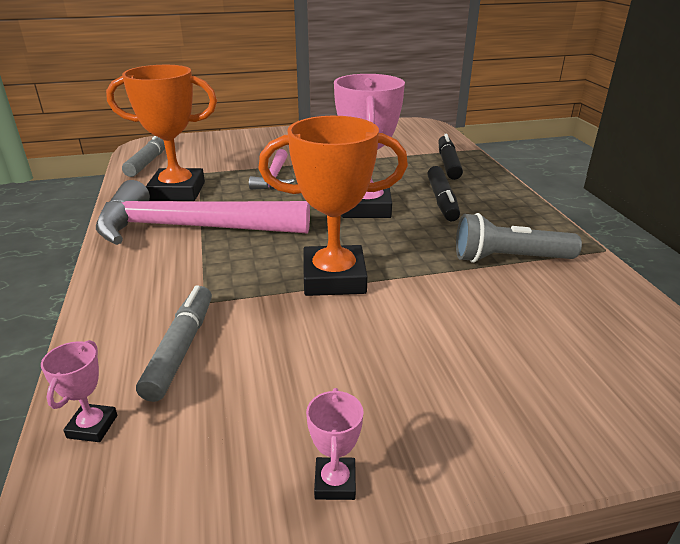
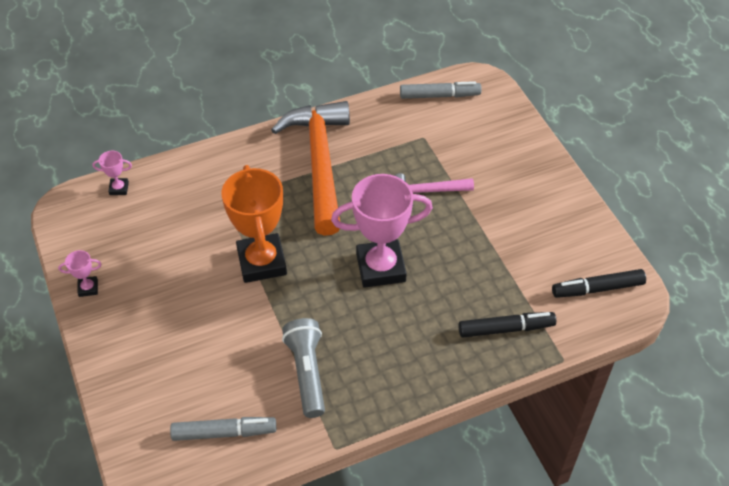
camera: 80 degrees right, 20 degrees up
(177, 191) = (381, 135): orange trophy -> none
(181, 348) = (178, 203): grey marker -> grey marker (224, 432)
(190, 228) = (319, 162): pink hammer -> orange hammer
(442, 201) = (408, 324): black marker -> black marker (597, 288)

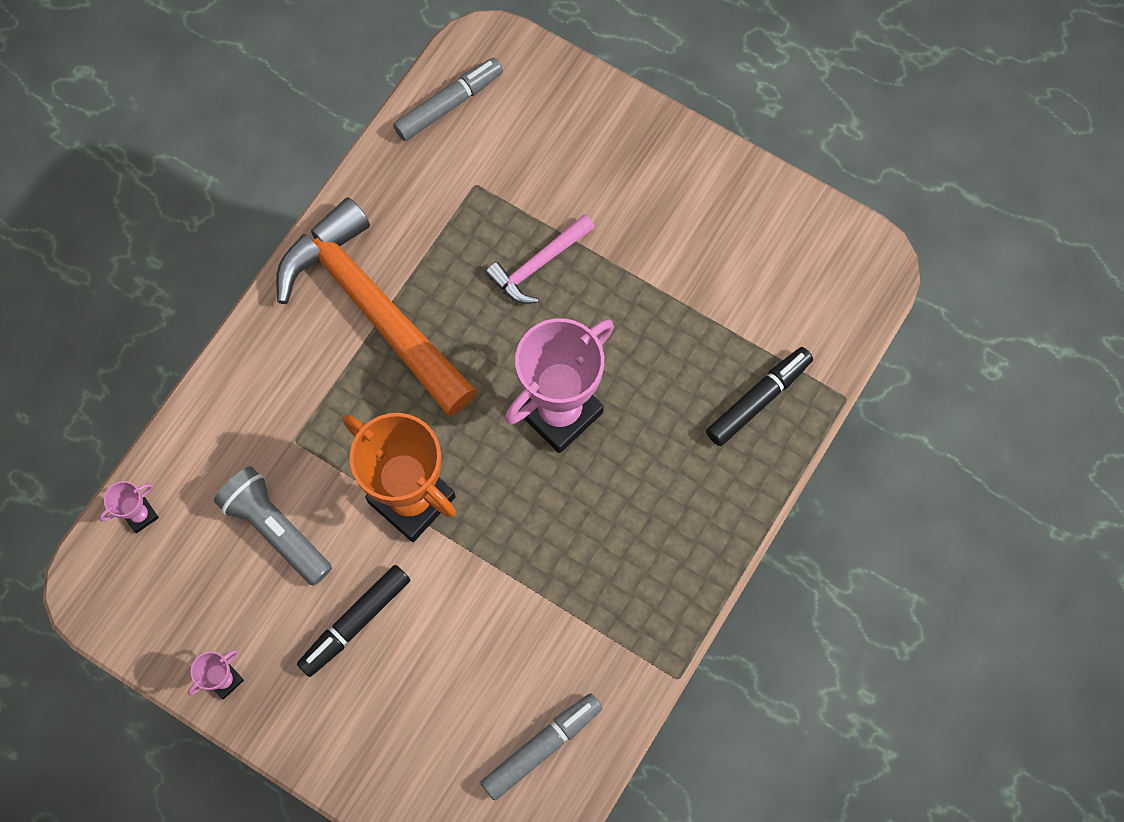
camera: 35 degrees left, 20 degrees up
(307, 372) = (578, 608): grey flashlight -> grey flashlight (276, 529)
(597, 288) = (823, 277): black marker -> black marker (355, 622)

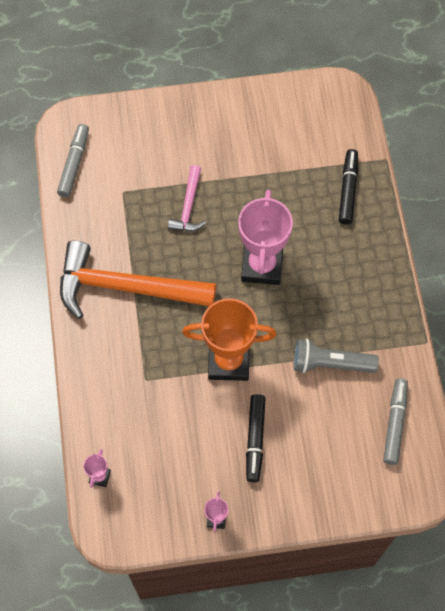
camera: 40 degrees left, 5 degrees down
(276, 529) = (175, 428): grey flashlight -> grey flashlight (330, 363)

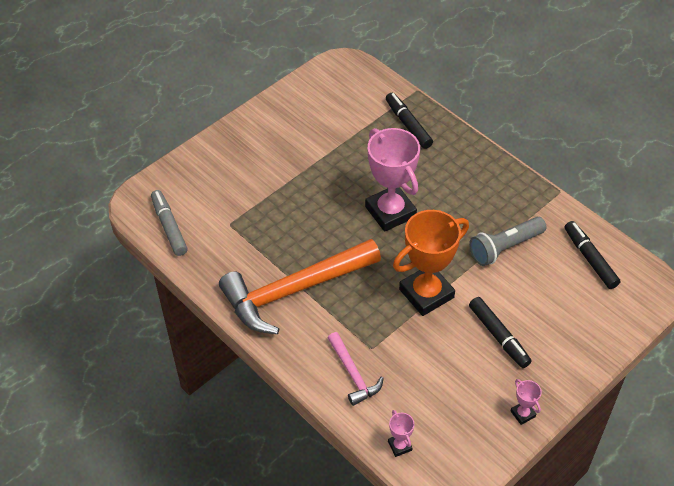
camera: 35 degrees left, 15 degrees down
(188, 206) = (294, 204): pink hammer -> pink hammer (353, 374)
(395, 423) = (590, 259): grey marker -> black marker

